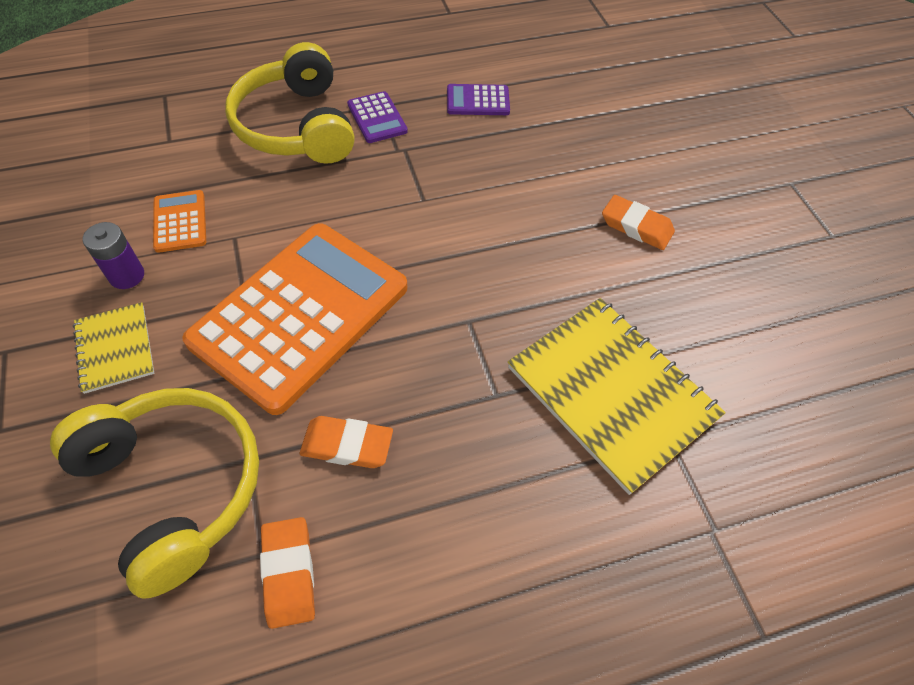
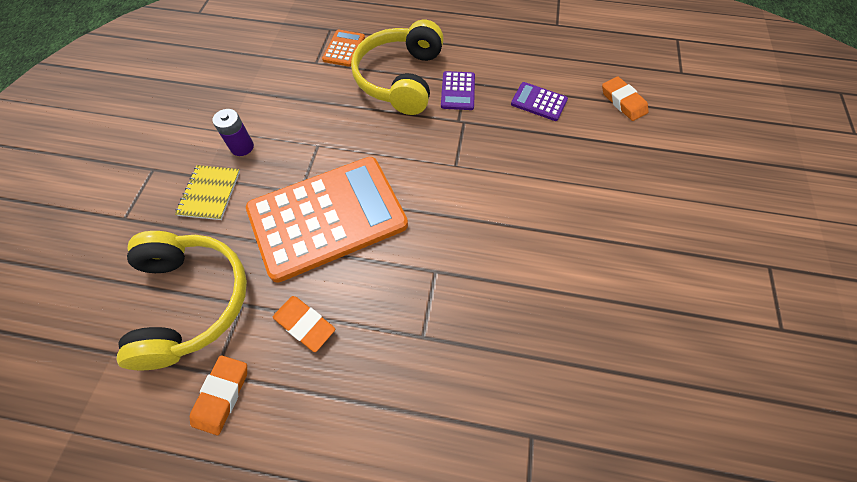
camera: 30 degrees right, 5 degrees up
(180, 222) = (292, 122): orange calculator -> orange calculator (344, 49)
(611, 392) = (508, 376): yellow notebook -> none
(636, 226) = (606, 250): orange eraser -> orange eraser (623, 101)

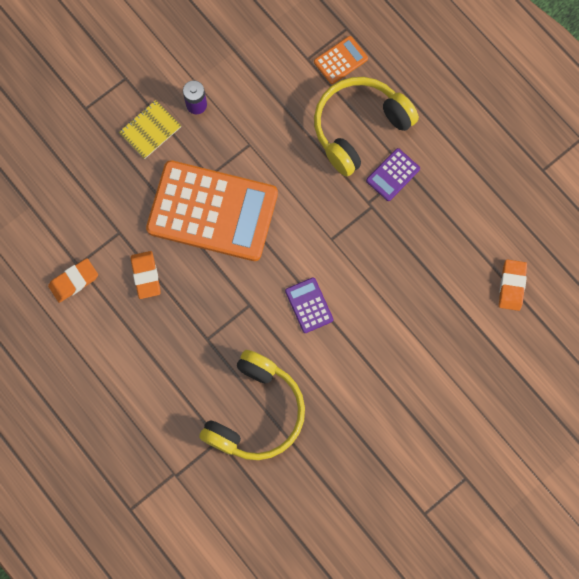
camera: 40 degrees right, 15 degrees up
(191, 301) = (91, 206): yellow headphones -> yellow headphones (255, 412)
(539, 102) = (445, 234): purple calculator -> purple calculator (309, 305)

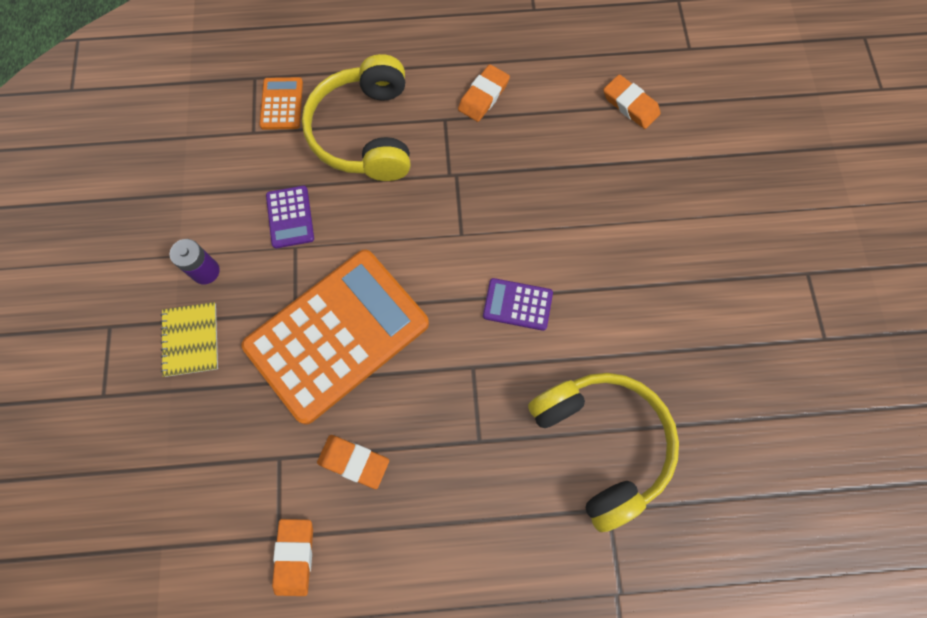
camera: 55 degrees left, 5 degrees down
(393, 175) = (438, 134): purple calculator -> purple calculator (290, 217)
(444, 184) = (483, 96): none -> orange eraser

